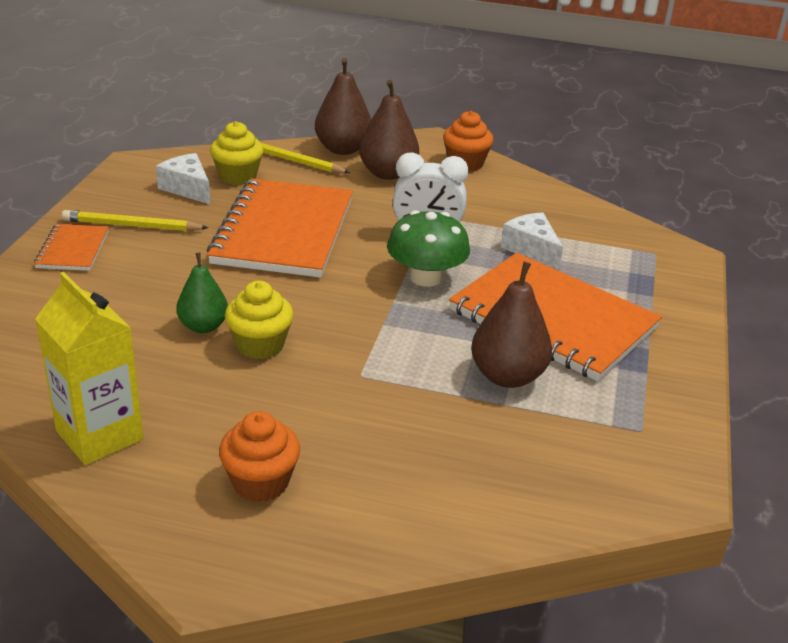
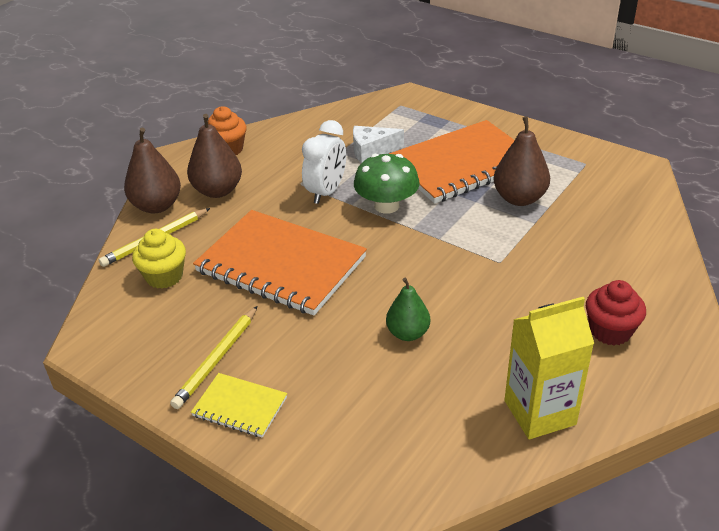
camera: 65 degrees left, 5 degrees up
(73, 250) = (240, 406): orange notebook -> yellow notebook
(187, 188) = (166, 312): white cheese -> none
(260, 345) = (445, 305): yellow cupcake -> none
(260, 482) = (610, 331): orange cupcake -> red cupcake

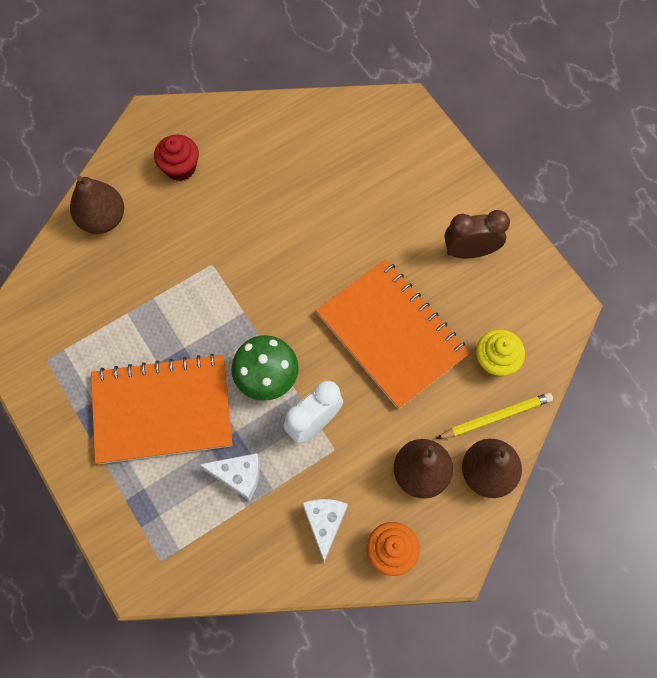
camera: 160 degrees left, 30 degrees up
(217, 359) = (469, 251): yellow pencil -> brown clock
(240, 406) = (463, 204): yellow notebook -> none
(287, 148) = (324, 523): none -> white cheese
(408, 333) = (322, 221): green pear -> none
(519, 198) = (143, 335): brown pear -> brown pear (103, 219)
(539, 412) = (271, 127): yellow carton -> none

